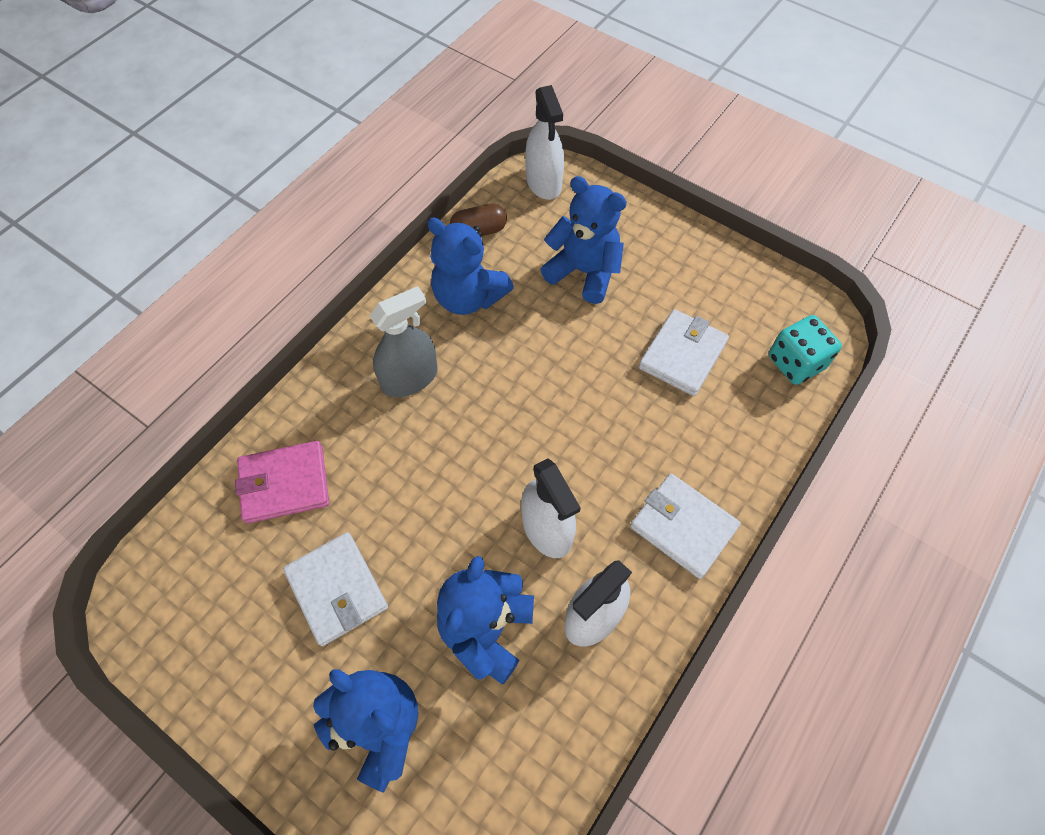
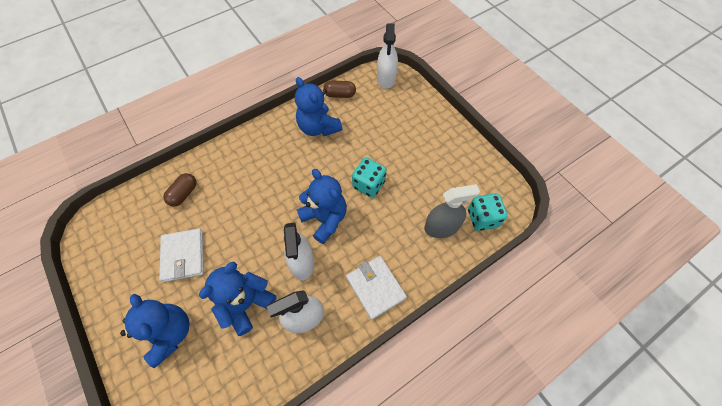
camera: 20 degrees right, 0 degrees up
(284, 484) = (184, 194): pink wallet -> brown capsule
(410, 378) = (269, 160): grey spray bottle -> grey spray bottle (441, 227)
(584, 272) = (385, 132): blue teddy bear -> blue teddy bear (325, 219)
(596, 366) = (368, 184): none -> turquoise dice
(682, 355) = (419, 193): white wallet -> none

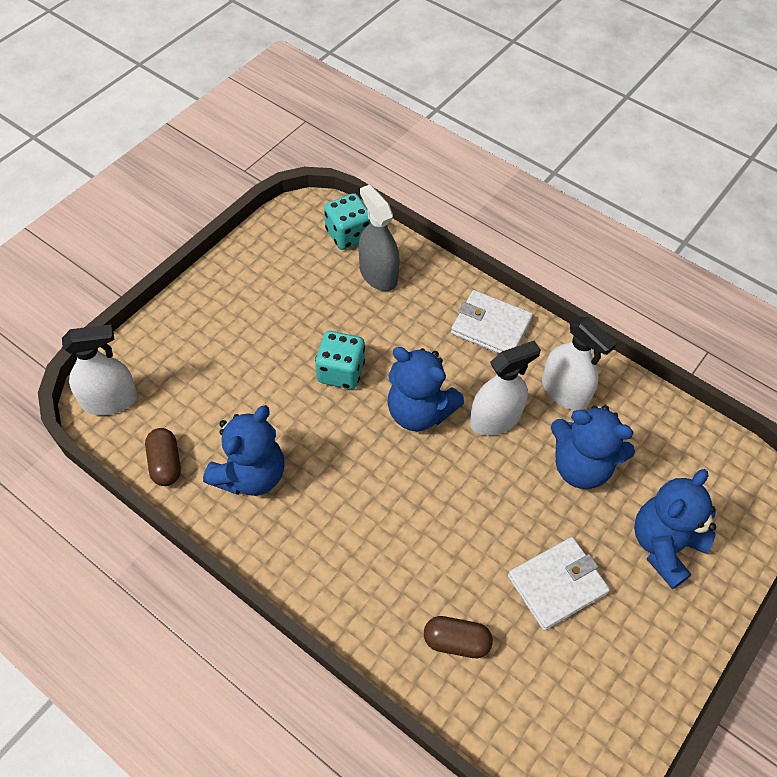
camera: 110 degrees left, 5 degrees down
(325, 219) = (419, 411): blue teddy bear -> blue teddy bear turned 90 degrees counterclockwise
(375, 287) = (491, 327): white wallet -> white wallet turned 75 degrees clockwise

